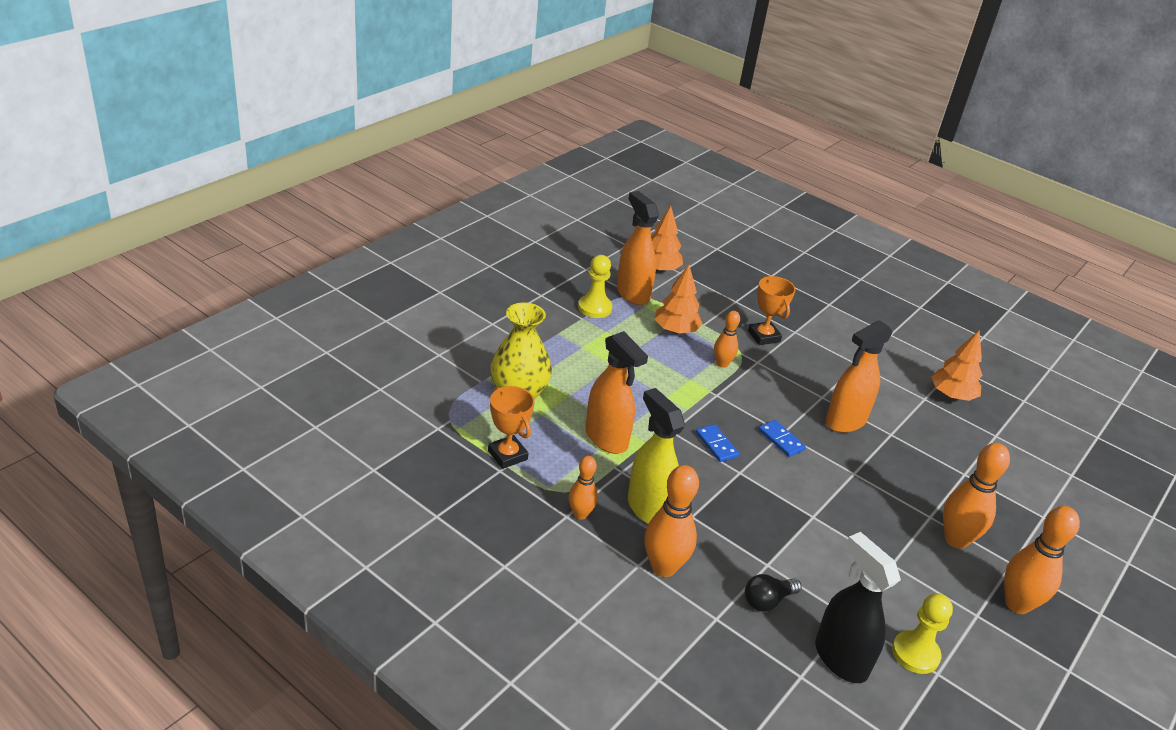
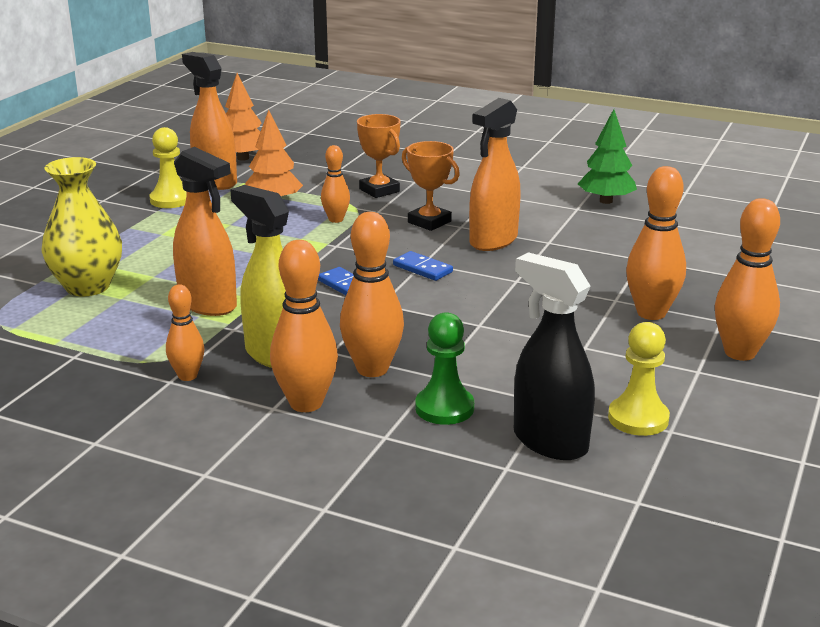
camera: 10 degrees left, 10 degrees down
(507, 455) = (82, 341): orange trophy -> orange trophy (429, 222)
(720, 544) = (372, 369): none -> orange bowling pin
(767, 601) = (444, 408): black light bulb -> green pawn
(951, 395) = (606, 201): orange tree -> green tree

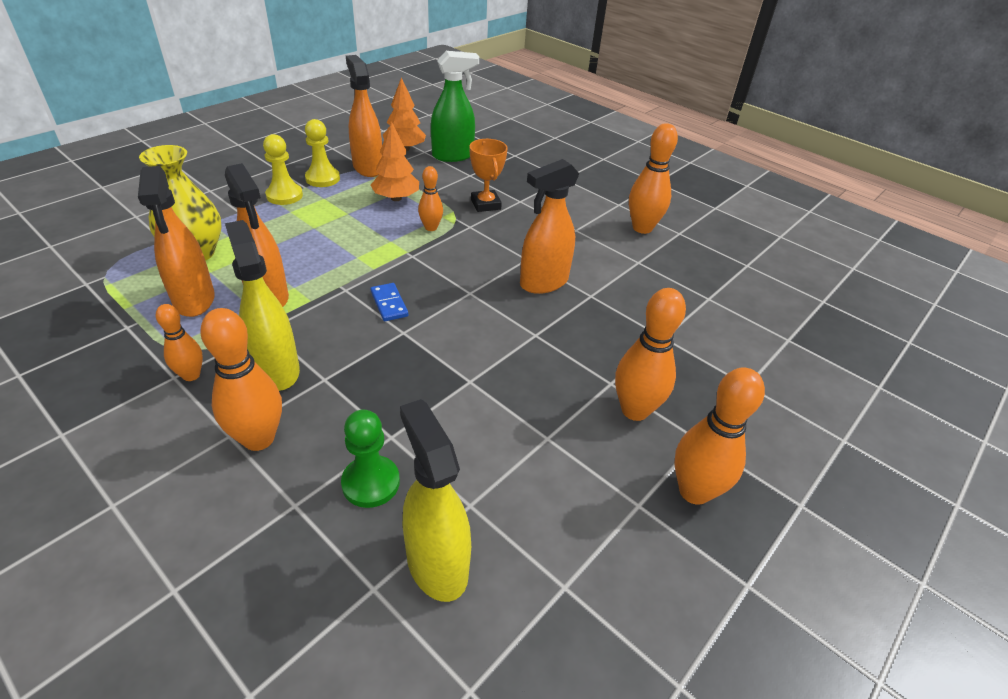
camera: 15 degrees right, 15 degrees up
(128, 322) = (194, 300): none -> orange spray bottle
(305, 155) = (453, 156): none -> green spray bottle
(372, 369) = (343, 411): orange bowling pin -> orange bowling pin (642, 228)
(422, 269) = (464, 300): blue domino -> none
(429, 222) = (504, 248): orange trophy -> none
(549, 442) = (437, 563): black spray bottle -> yellow spray bottle
(606, 201) = (668, 259): green tree -> none
(638, 418) = (541, 557): yellow pawn -> yellow pawn (284, 195)

